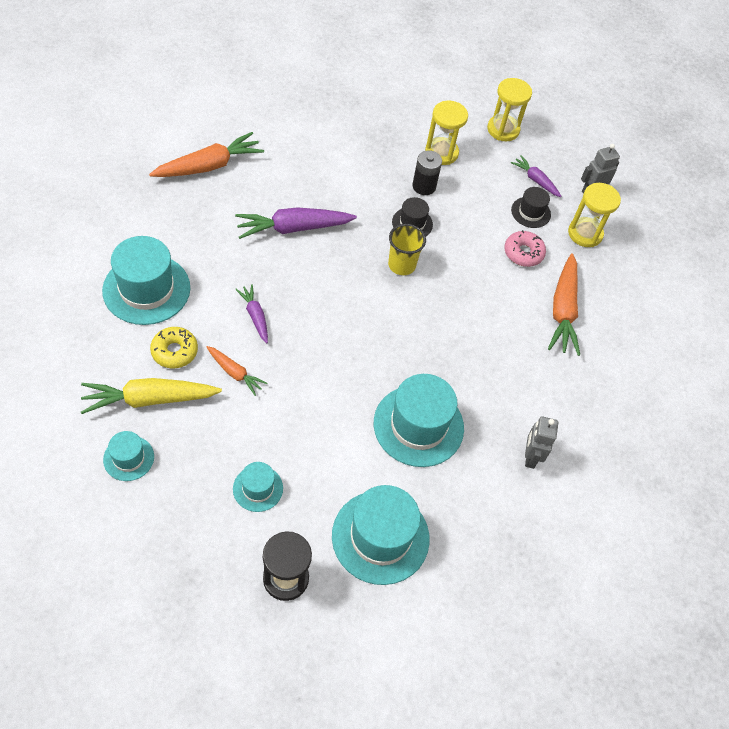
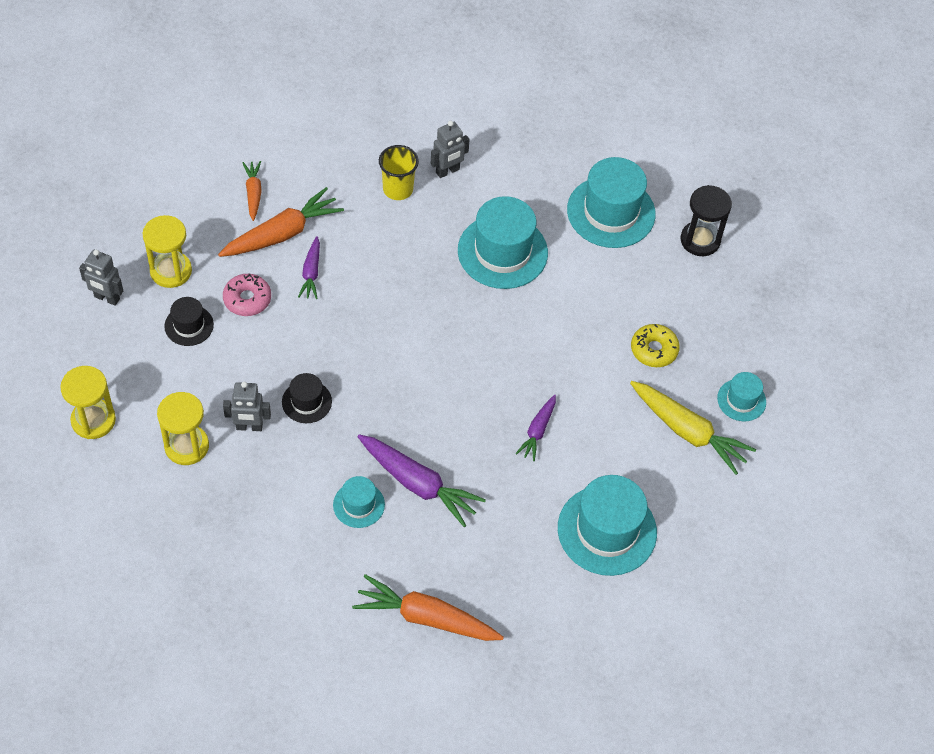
camera: 130 degrees left, 0 degrees up
(174, 351) = (633, 454): yellow donut -> yellow donut (654, 350)
(235, 373) = (601, 398): orange carrot -> orange carrot (253, 193)
(258, 488) = (665, 305): turquoise hat -> turquoise hat (359, 505)
(402, 265) = (364, 373): yellow cup -> yellow cup (398, 189)
(424, 186) = (249, 427): black battery -> grey robot
(535, 180) = (140, 348): purple carrot -> purple carrot (311, 273)

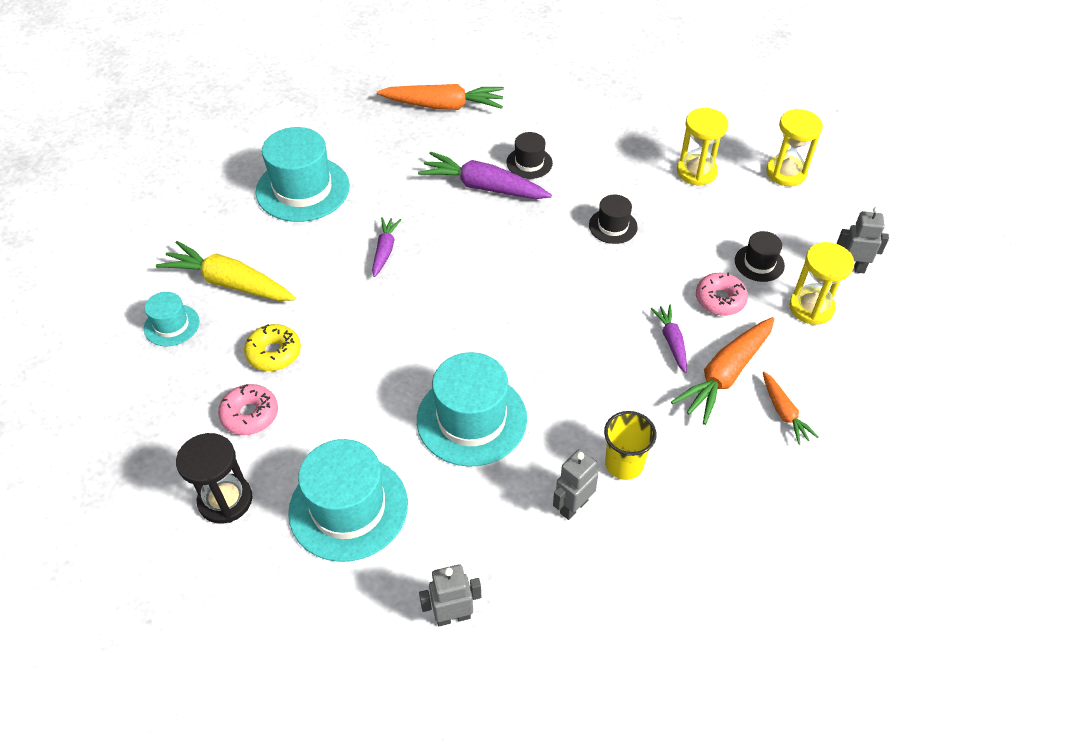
camera: 165 degrees right, 5 degrees down
(249, 427) = (652, 196): grey robot -> grey robot (453, 616)
(359, 505) = (529, 163): turquoise hat -> black hat
(678, 300) = (250, 415): none -> pink donut

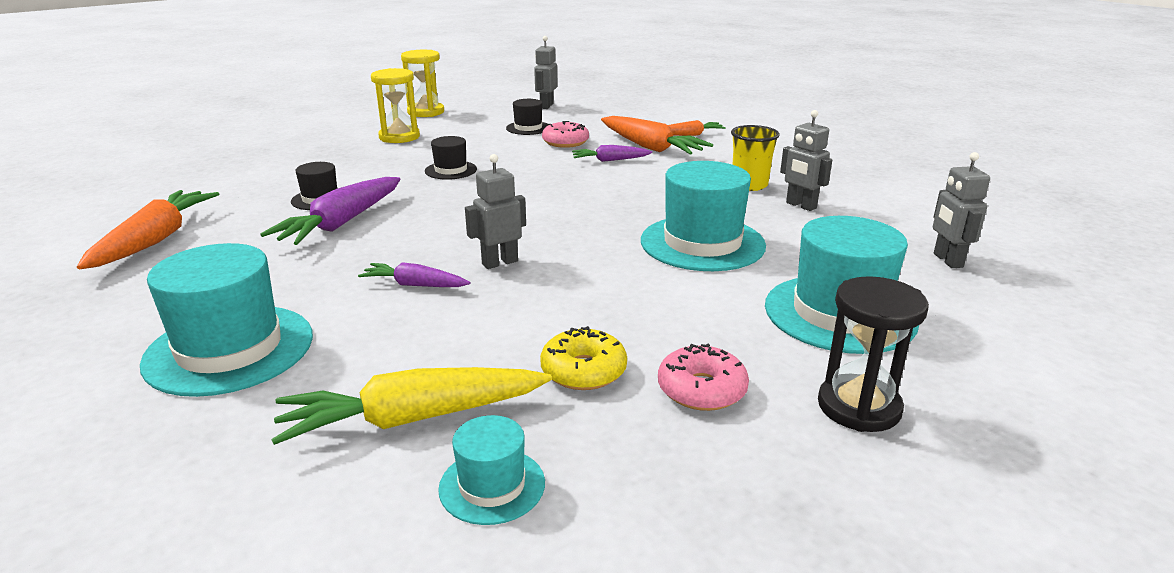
camera: 80 degrees left, 25 degrees down
(230, 283) = (413, 418): yellow carrot -> yellow carrot turned 45 degrees clockwise
(423, 290) = (499, 262): none -> grey robot
(811, 307) = (583, 119): yellow hourglass -> none

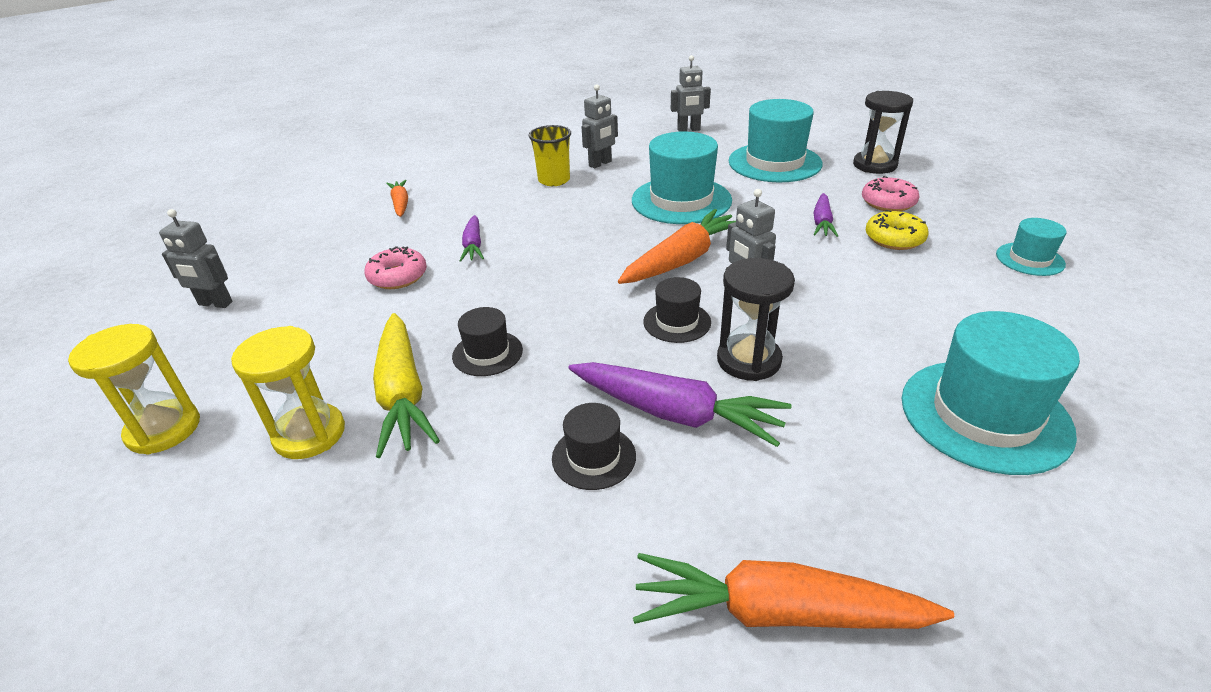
camera: 90 degrees left, 10 degrees up
(384, 253) = (748, 360): none -> black hourglass
(413, 418) = (995, 295): yellow carrot -> yellow carrot (403, 394)
(415, 285) = (810, 327): purple carrot -> purple carrot (822, 222)
(528, 128) = (322, 309): black hat -> black hat (677, 322)
(650, 147) = (435, 224): orange carrot -> orange carrot (682, 260)

